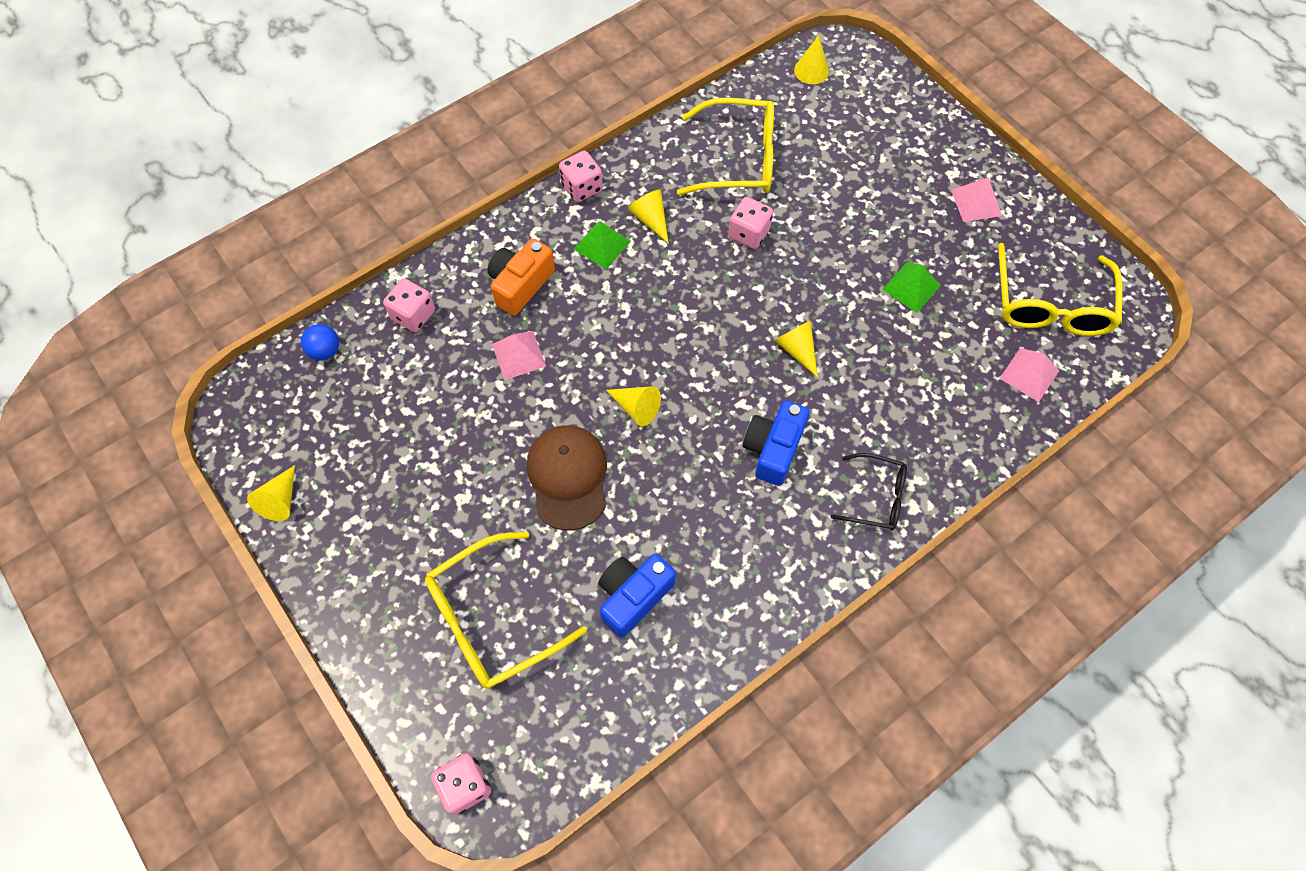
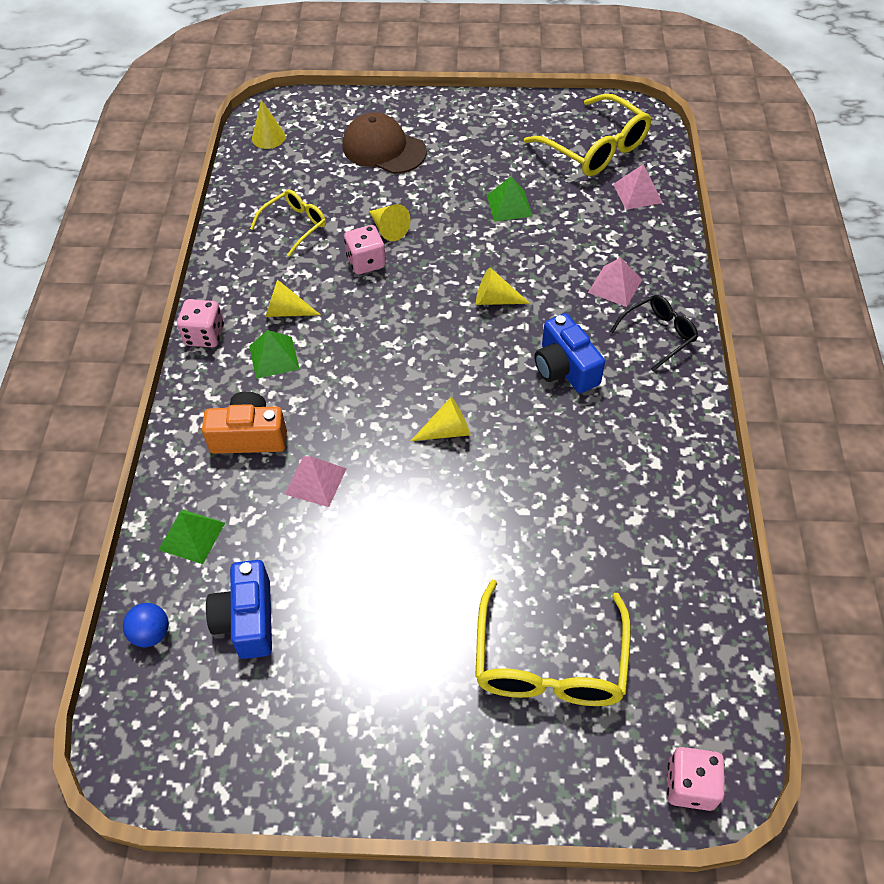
camera: 50 degrees left, 10 degrees down
(281, 500) = (271, 775): yellow cone -> yellow cone (388, 229)
(413, 315) = (191, 536): pink dice -> green pyramid
(520, 284) = (249, 436): orange camera -> orange camera turned 105 degrees clockwise
(568, 477) = (465, 519): brown cap -> brown cap (383, 149)
(633, 596) = (613, 542): blue camera -> blue camera (247, 620)
(739, 159) = (295, 225): yellow glasses -> yellow glasses, size x0.58
(976, 202) = (478, 130): pink pyramid -> pink pyramid (615, 286)

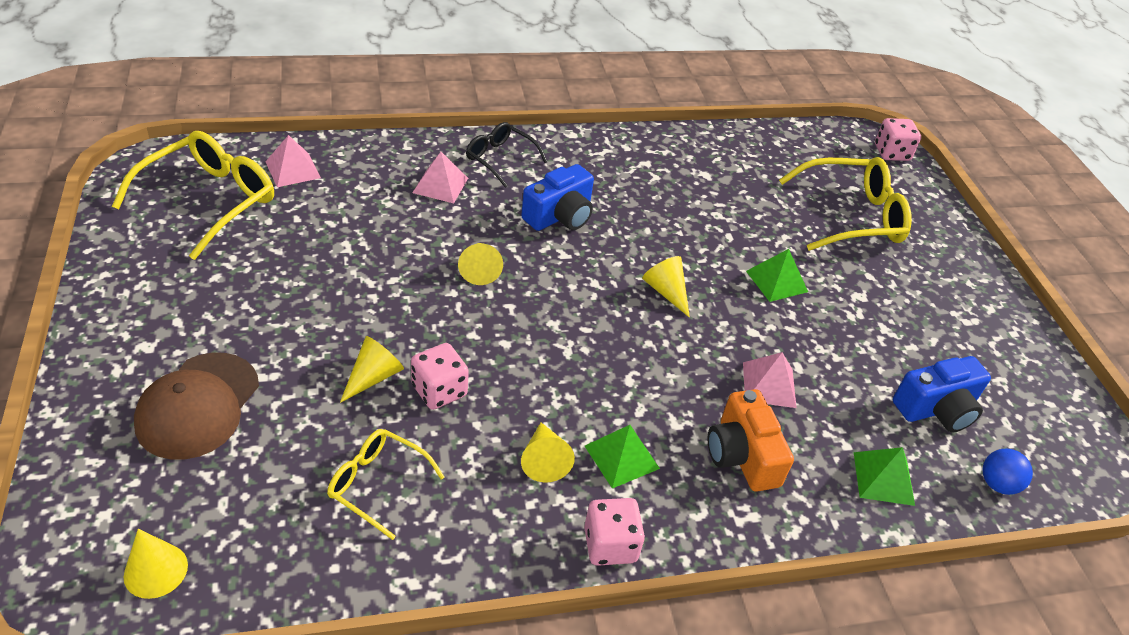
camera: 110 degrees left, 10 degrees down
(509, 205) = (319, 267): green pyramid -> green pyramid (776, 281)

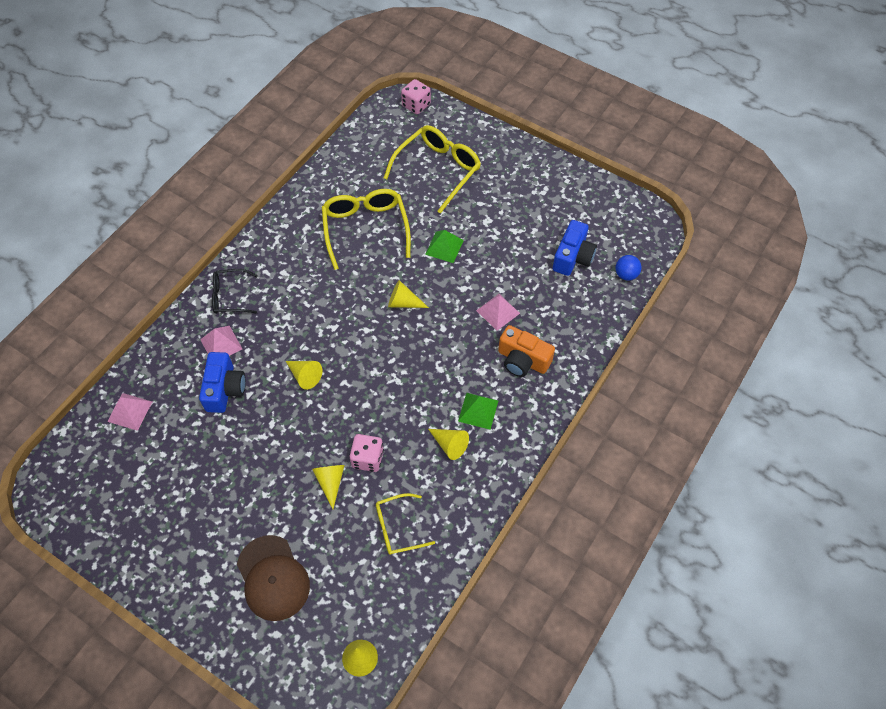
camera: 40 degrees left, 15 degrees up
(209, 201) = (114, 474): yellow glasses -> yellow glasses (365, 229)
(560, 216) = (304, 305): blue camera -> blue camera (225, 389)
(610, 545) = (516, 455): pink dice -> none
(883, 478) = (584, 315): green pyramid -> none

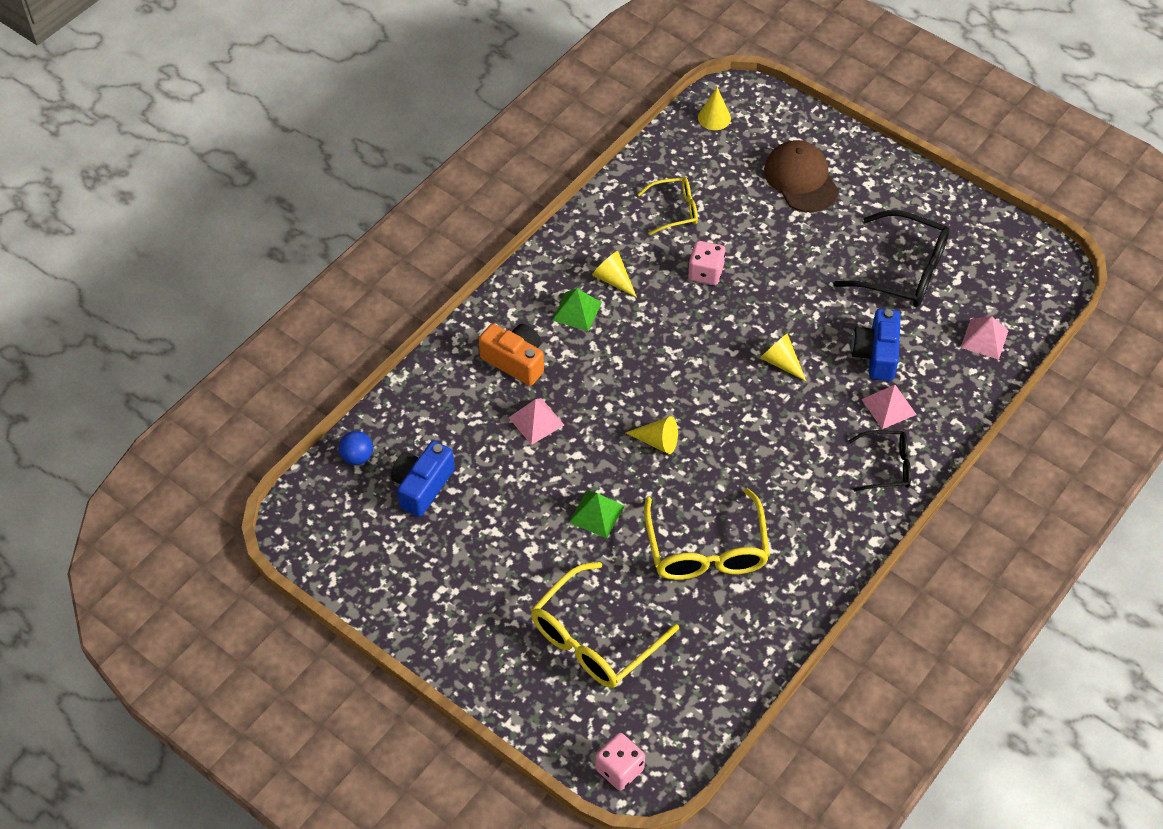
camera: 175 degrees left, 5 degrees down
(188, 475) = (903, 271): none -> black glasses
(330, 482) = (746, 254): yellow cone -> none

